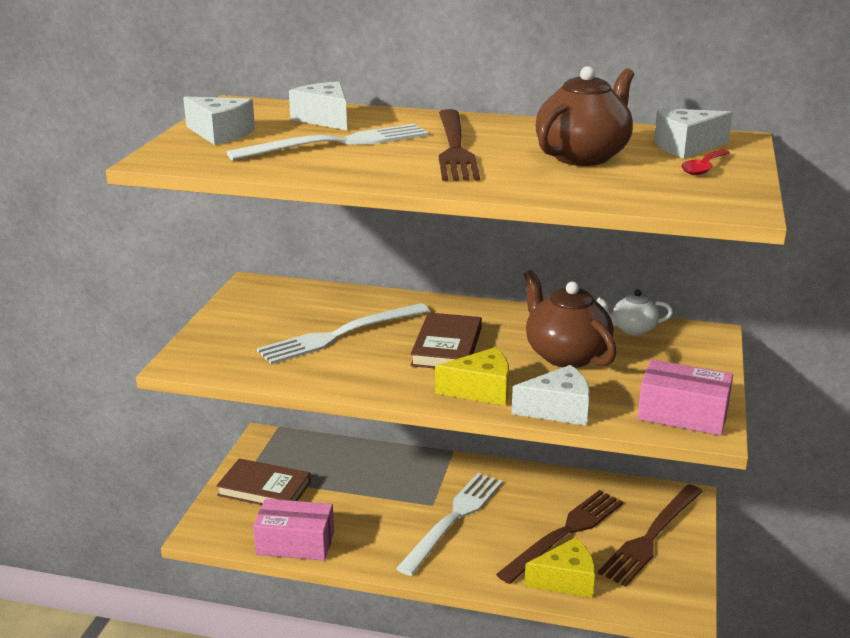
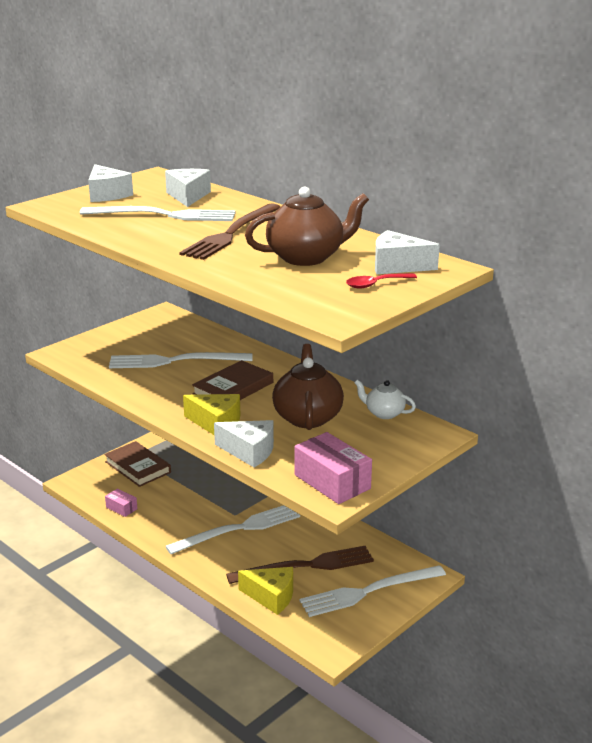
camera: 30 degrees right, 0 degrees up
(295, 543) = (121, 508): pink box -> pink box, size x0.51
(651, 536) = (368, 591): brown fork -> white fork

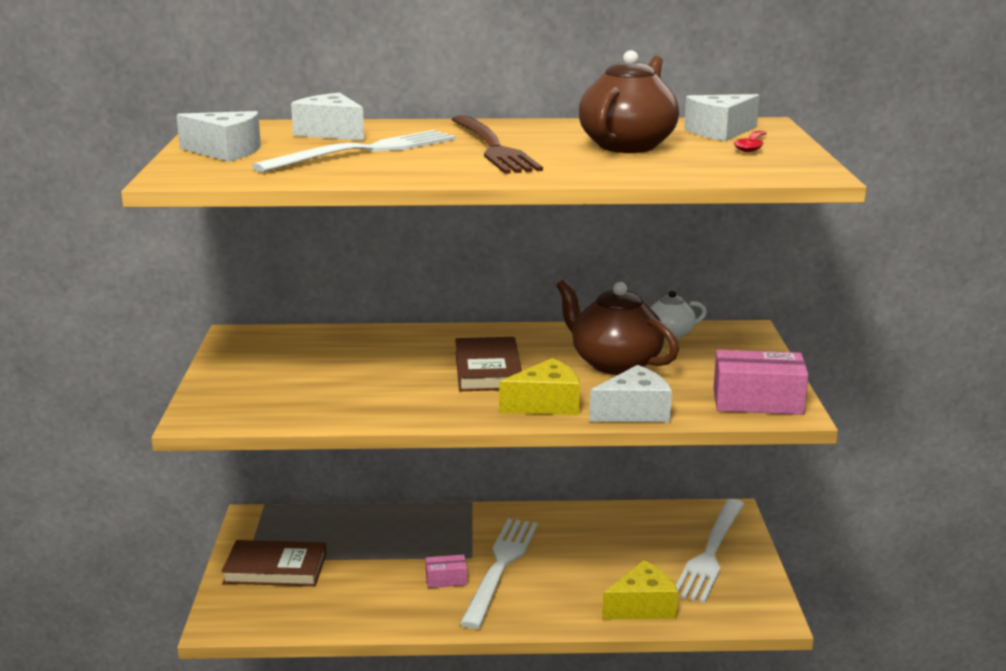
camera: 45 degrees left, 5 degrees down
(121, 508) = (335, 617): pink box -> pink box (446, 579)
(175, 361) = (365, 371): white fork -> none
(306, 566) = (623, 563): brown fork -> none

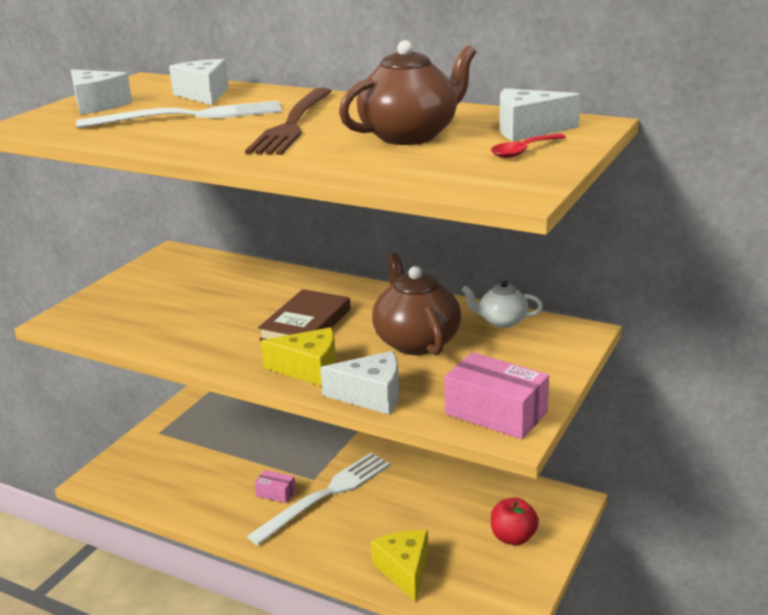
camera: 30 degrees right, 5 degrees up
(275, 568) = (169, 445): brown book -> none
(642, 606) = (404, 570): yellow cheese -> yellow cheese turned 105 degrees counterclockwise
(710, 553) = (513, 537): white fork -> red apple

